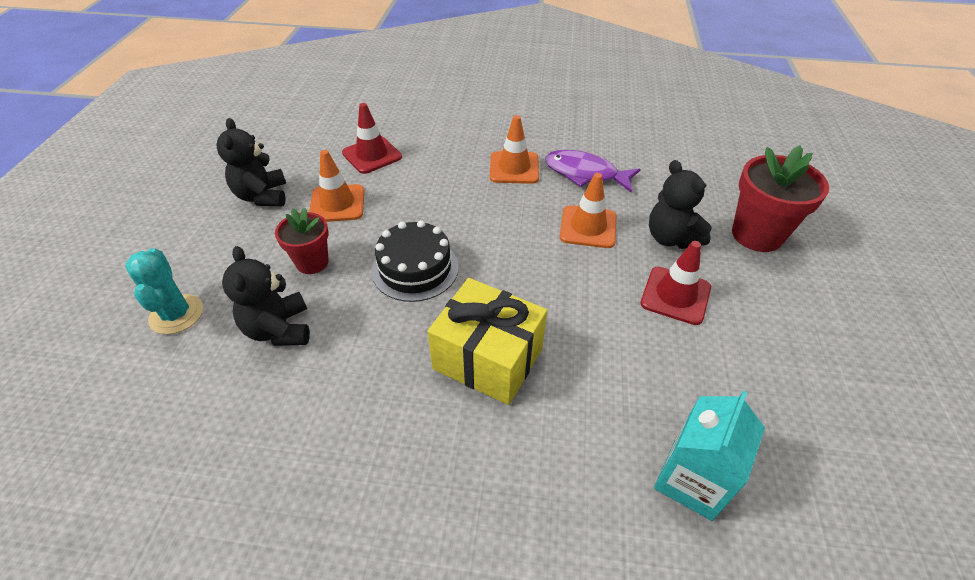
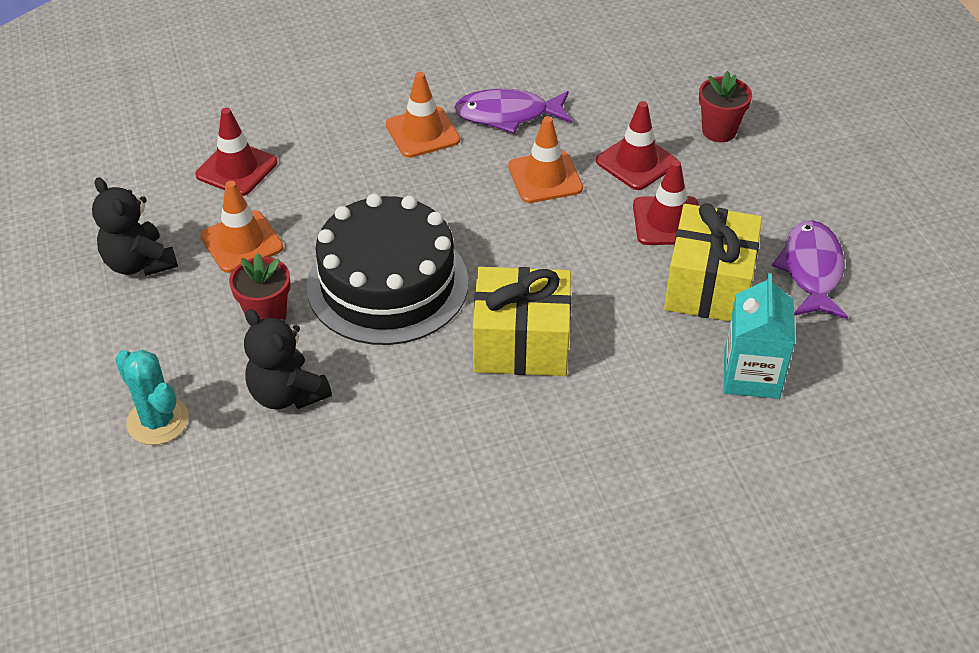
camera: 25 degrees left, 0 degrees up
(415, 268) = (387, 284): black cake -> black cake, size x1.58
(671, 238) = (636, 162): black teddy bear -> red traffic cone
(688, 368) = (709, 285): none -> yellow gift
(757, 235) = (719, 131): red flower pot -> red flower pot, size x0.62
(800, 390) = (811, 270): none -> purple fish

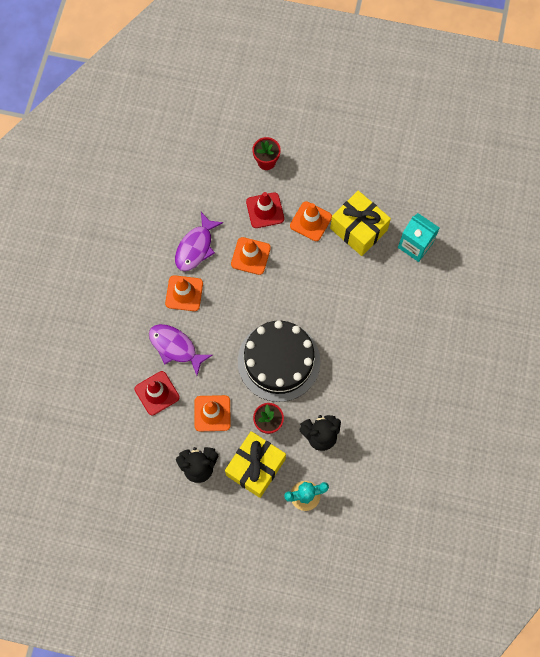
camera: 60 degrees left, 25 degrees up
(521, 343) = (347, 324): yellow gift -> yellow gift (255, 467)
(667, 221) = (311, 221): red traffic cone -> orange traffic cone
(811, 270) = (374, 183): purple fish -> purple fish (175, 347)

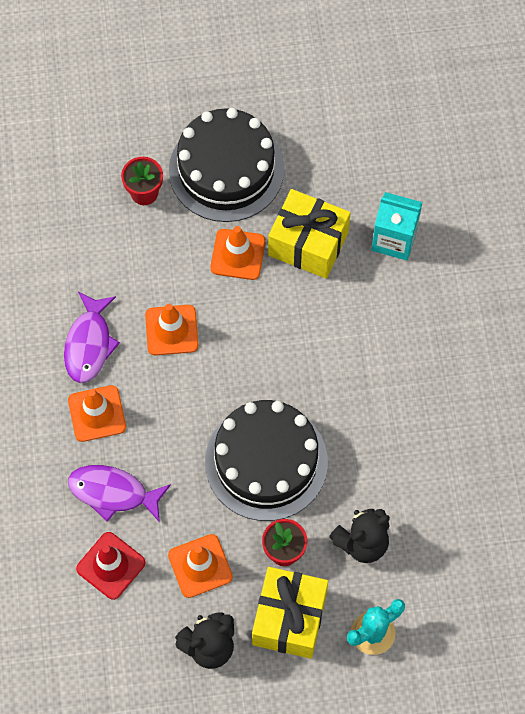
camera: 20 degrees left, 5 degrees down
(265, 210) = (168, 261): red traffic cone -> none
(324, 164) = (226, 170): none -> black cake

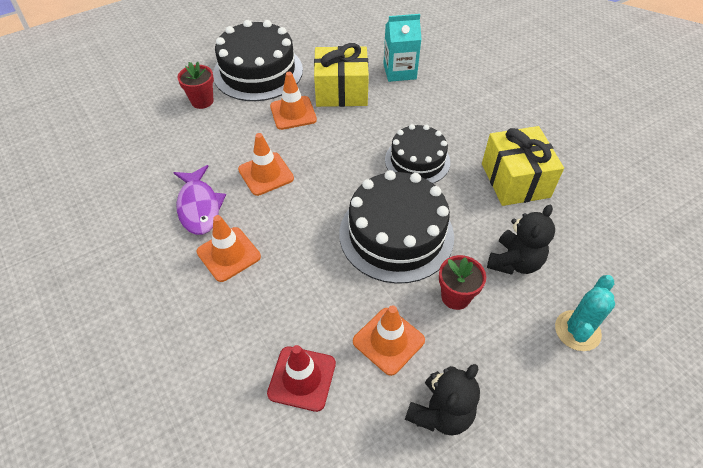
camera: 25 degrees left, 15 degrees down
(113, 493) = (273, 312): purple fish -> none
(289, 618) = (498, 351): yellow gift -> yellow gift (515, 180)
(338, 381) = (417, 161): none -> black cake

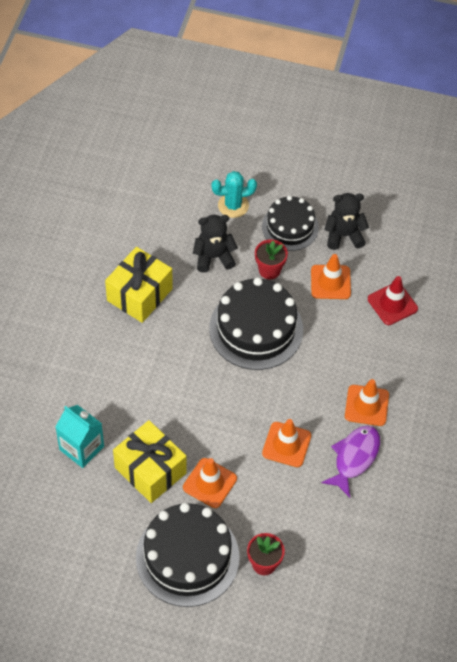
camera: 135 degrees left, 5 degrees up
(417, 161) = (178, 362): black cake -> black cake (290, 227)

